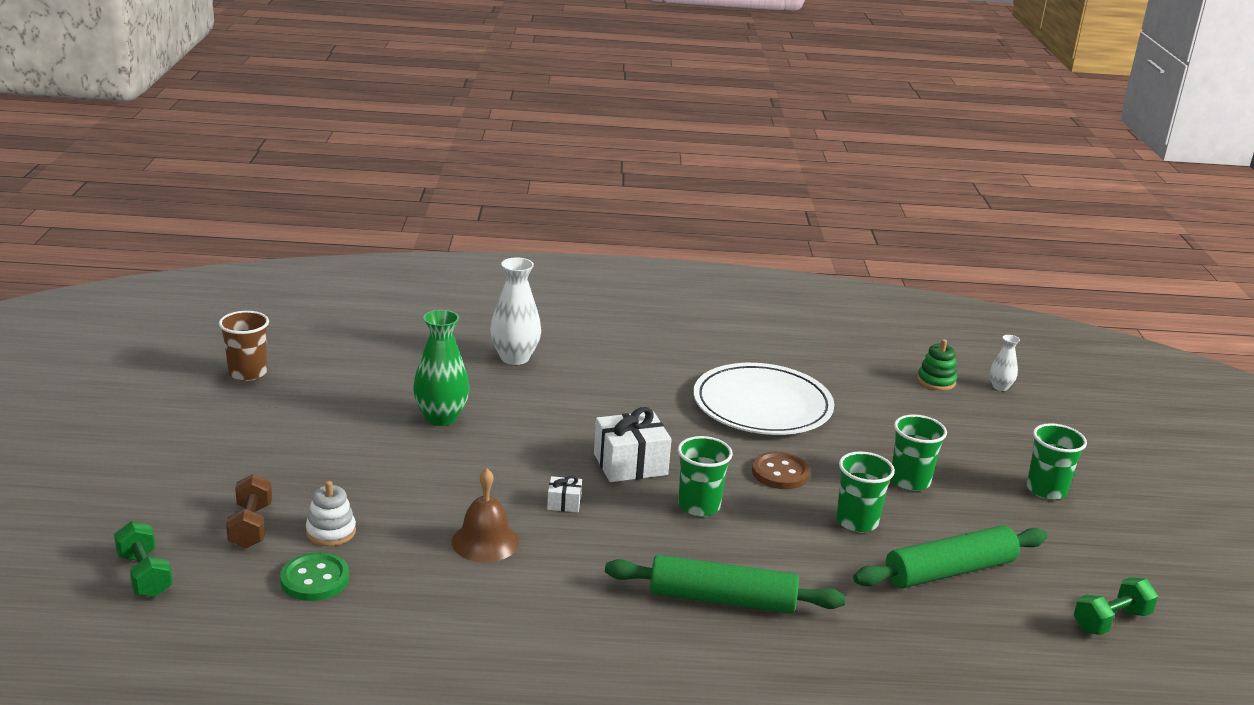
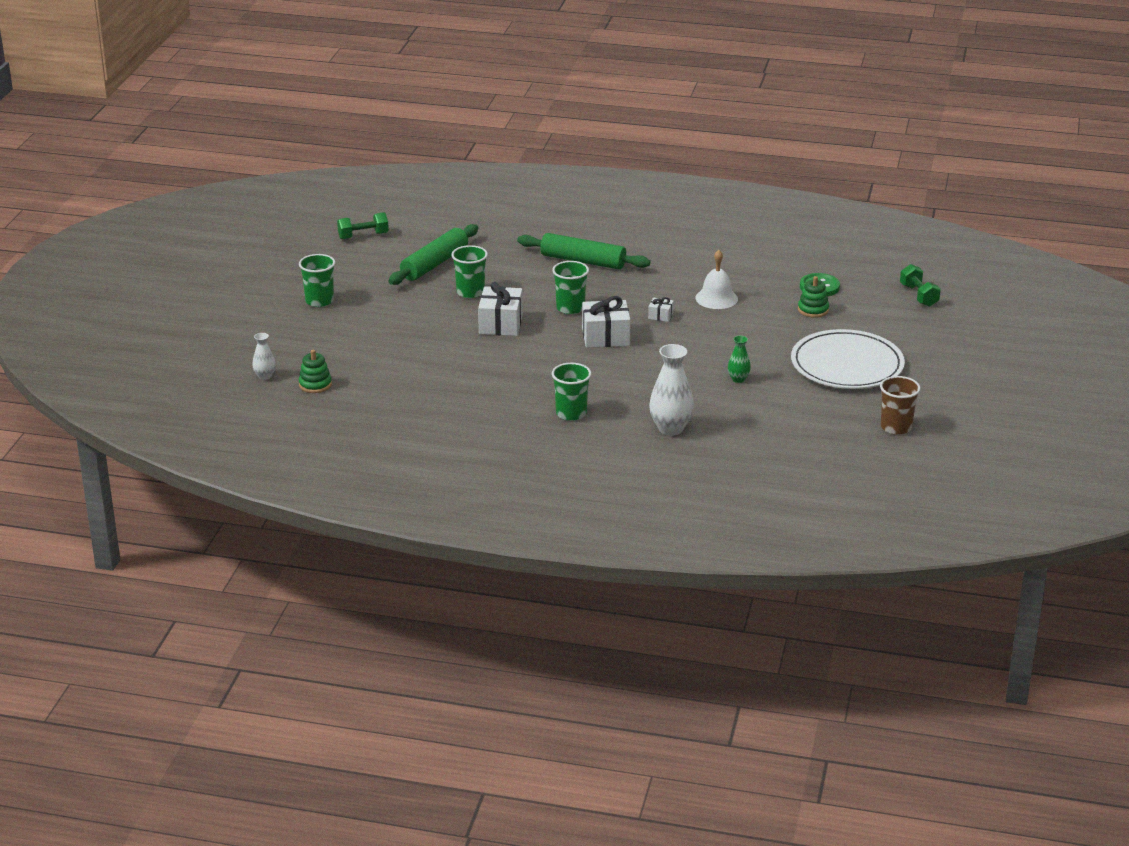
camera: 165 degrees left, 5 degrees up
(251, 526) = (864, 316): brown dumbbell -> none
(331, 532) = (813, 310): white stacking toy -> green stacking toy
(441, 418) = (738, 379): green vase -> green vase, size x0.54
(485, 541) = (716, 298): brown bell -> white bell
(762, 405) = (480, 373): white plate -> white plate (847, 365)
(780, 473) = (501, 324): brown button -> white gift
(910, 481) = (411, 313): green cup -> green cup (571, 413)
(949, 571) = (434, 264): green rolling pin -> green rolling pin turned 45 degrees counterclockwise

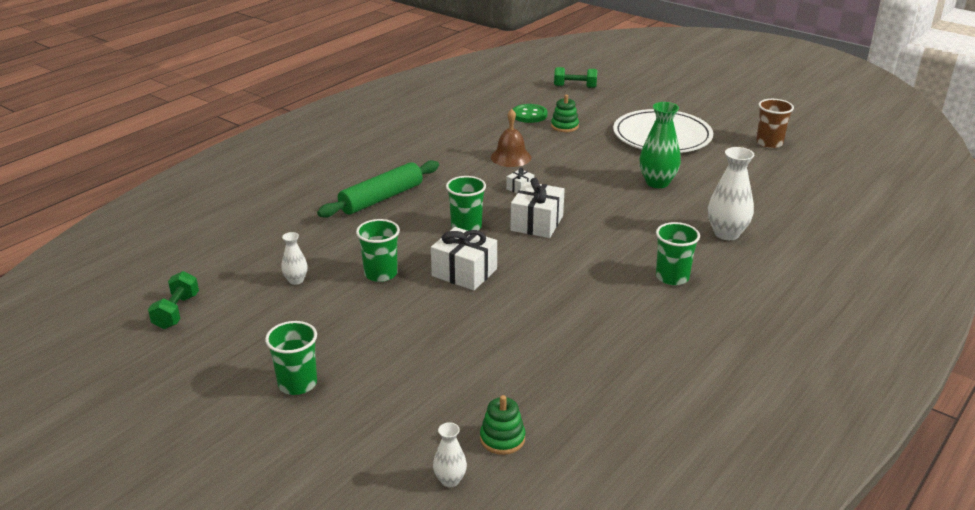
camera: 65 degrees left, 0 degrees up
(434, 264) = (296, 280): green rolling pin -> white vase
(716, 298) = (511, 157): white bell -> brown bell
(738, 379) = (657, 183): green vase -> green vase, size x1.86

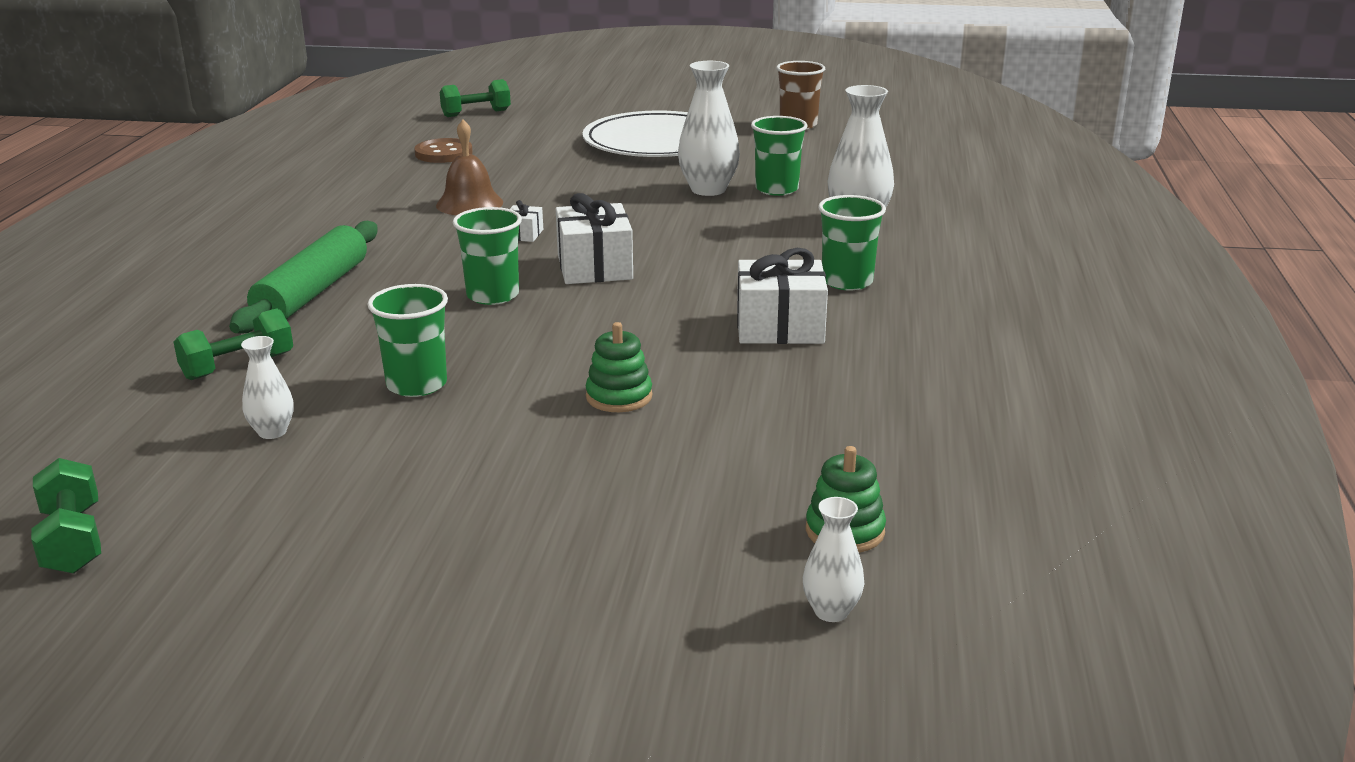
camera: 30 degrees left, 5 degrees down
(297, 384) = (430, 571): green cup -> green cup (777, 189)
(312, 235) = (238, 366): none -> green dumbbell
(464, 272) = (552, 349): white gift -> white gift (779, 327)
(529, 115) = (443, 153): green button -> brown button
(564, 126) = (510, 156): green stacking toy -> green stacking toy (619, 397)
(657, 183) = (708, 190): green vase -> white vase

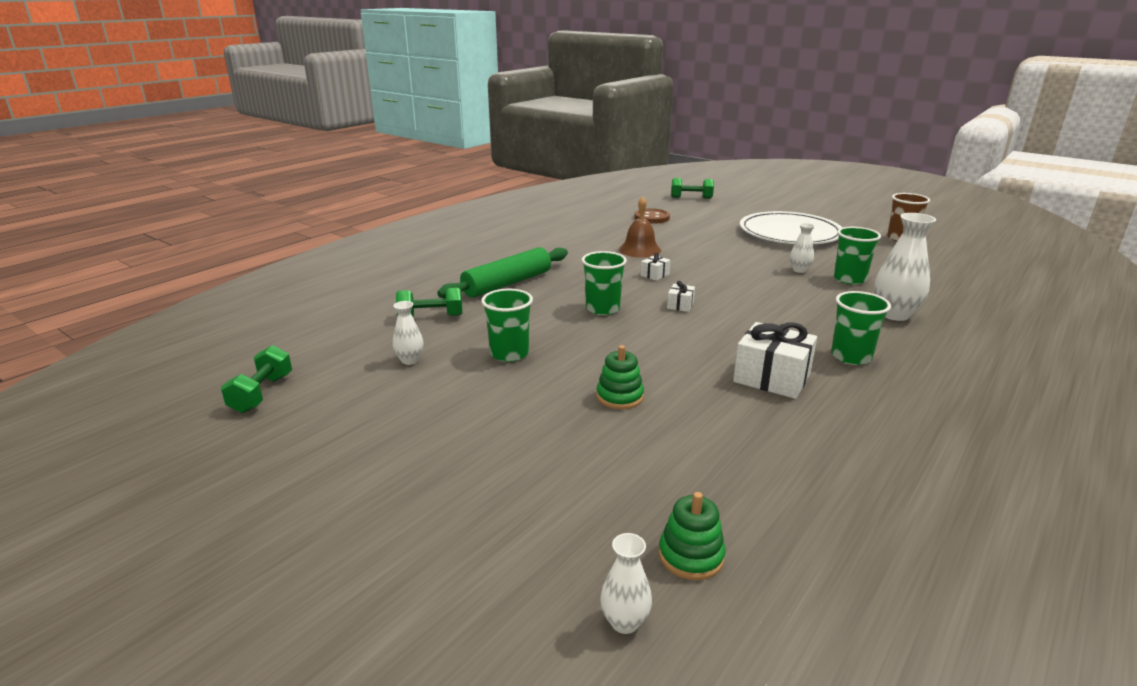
camera: 30 degrees right, 0 degrees up
(594, 267) = (680, 305): white gift -> white gift, size x0.49
(708, 190) = (799, 270): white vase -> white vase, size x0.54

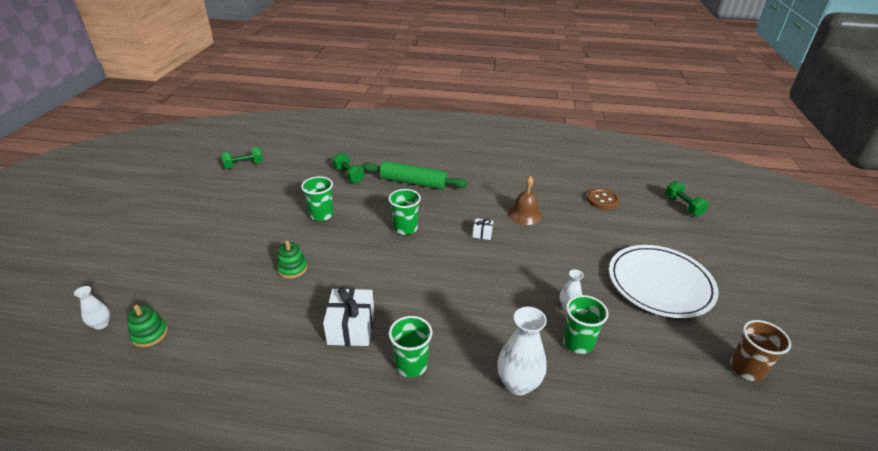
camera: 60 degrees right, 10 degrees up
(410, 360) = (296, 188): white vase -> none
(680, 305) = (438, 259): white gift -> none

